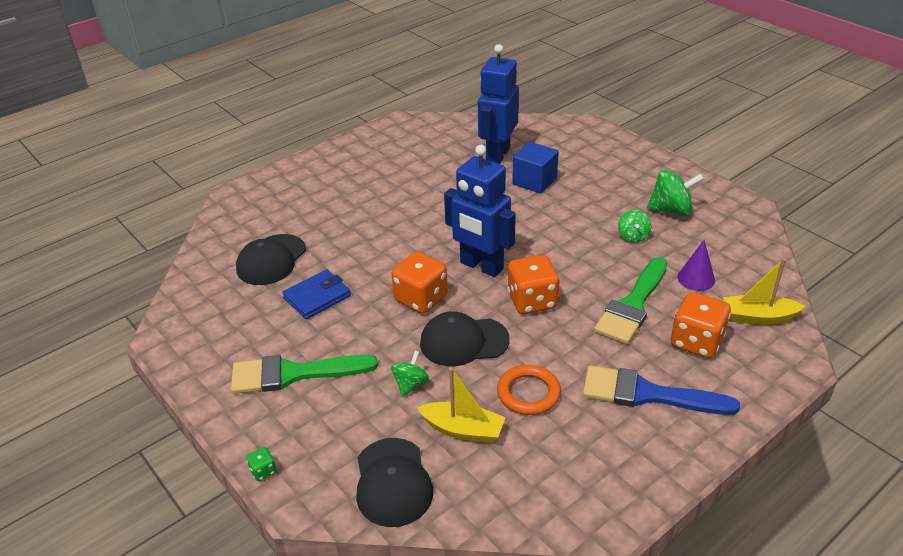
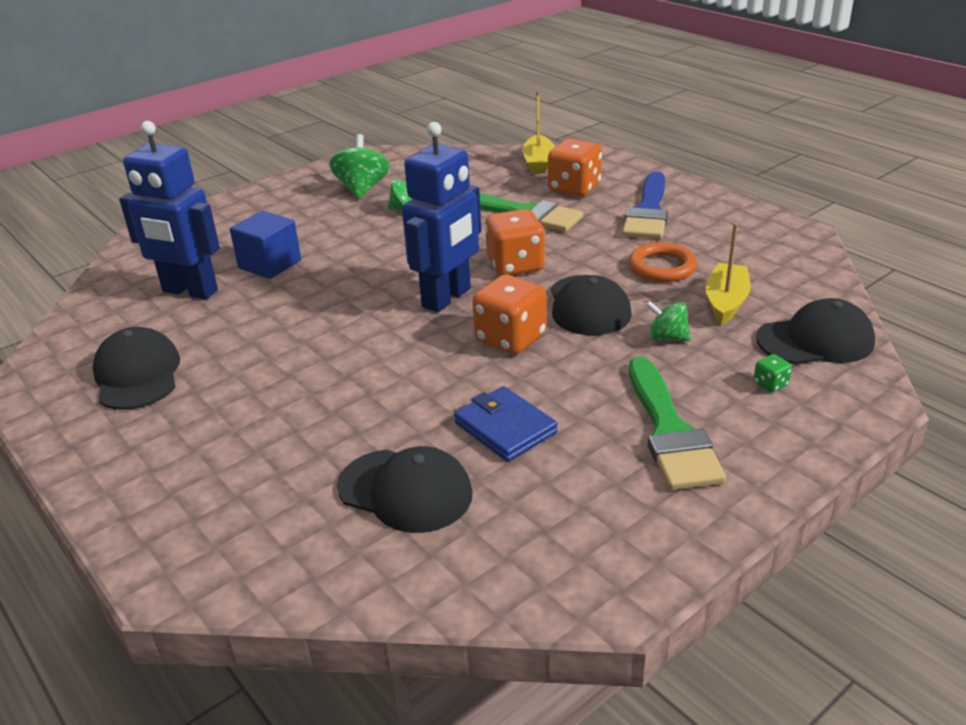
camera: 90 degrees left, 5 degrees down
(263, 471) = (844, 435): green dice -> green dice (770, 384)
(403, 154) = (137, 374): none -> black cap
(696, 278) = (481, 184): purple cone -> none

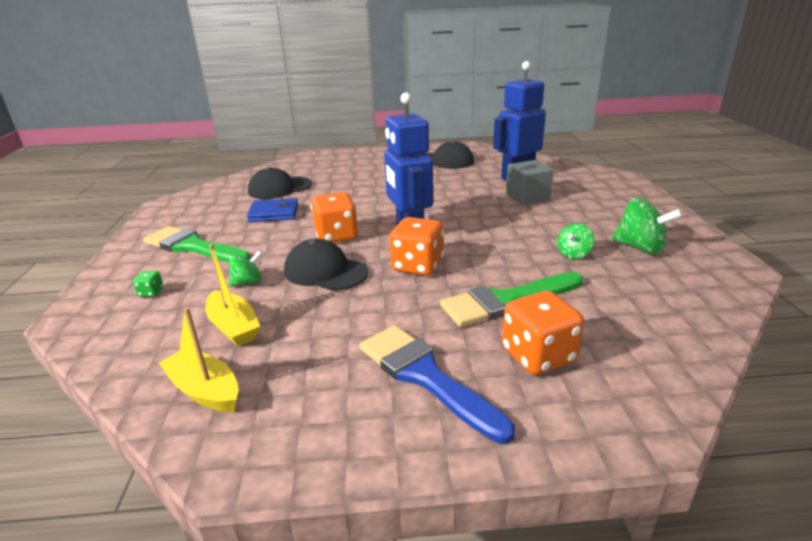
camera: 125 degrees right, 5 degrees down
(270, 264) = (527, 197): blue cube -> grey cube
(538, 163) = (644, 364): yellow boat -> yellow boat (205, 390)
(662, 267) = (320, 325): orange ring -> none
(815, 340) = (134, 337): black cap -> none

